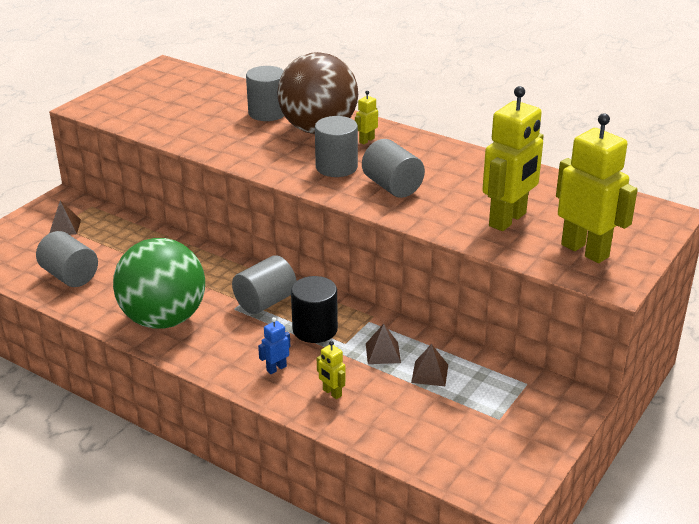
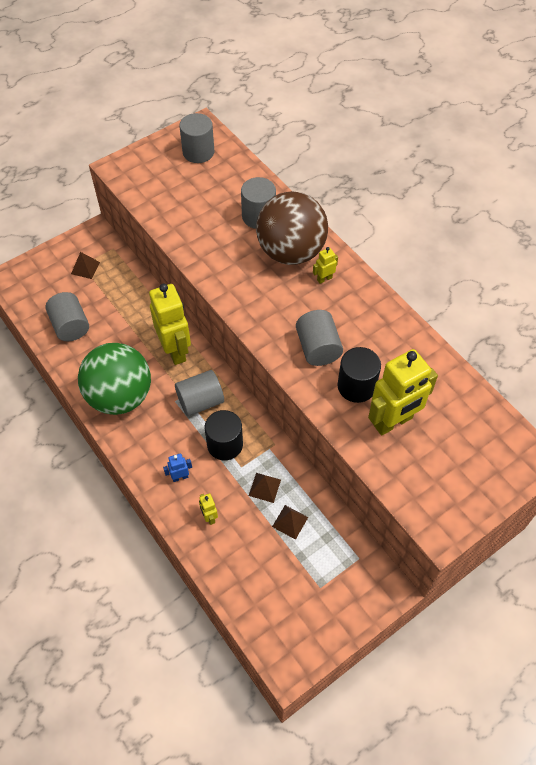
camera: 20 degrees right, 25 degrees up
(336, 167) = (283, 308): grey cylinder -> grey cylinder (198, 152)
(452, 204) = (356, 386): none -> black cylinder
(585, 250) = (438, 482): yellow robot -> yellow robot (175, 350)

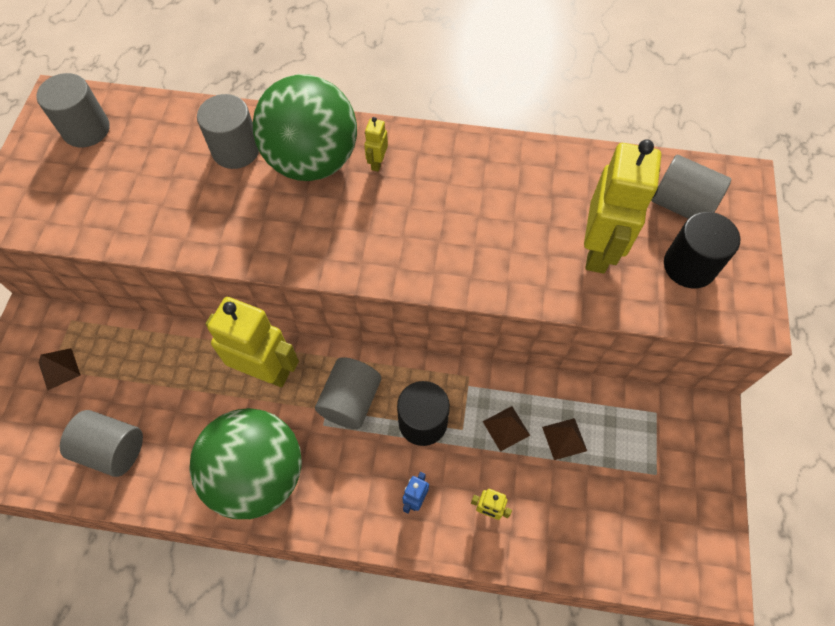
camera: 45 degrees left, 5 degrees up
(291, 251) = (312, 161): brown ball -> green ball
(318, 348) = (450, 238): grey cylinder -> grey cylinder (681, 204)
(356, 386) = (528, 245): black cylinder -> black cylinder (689, 266)

